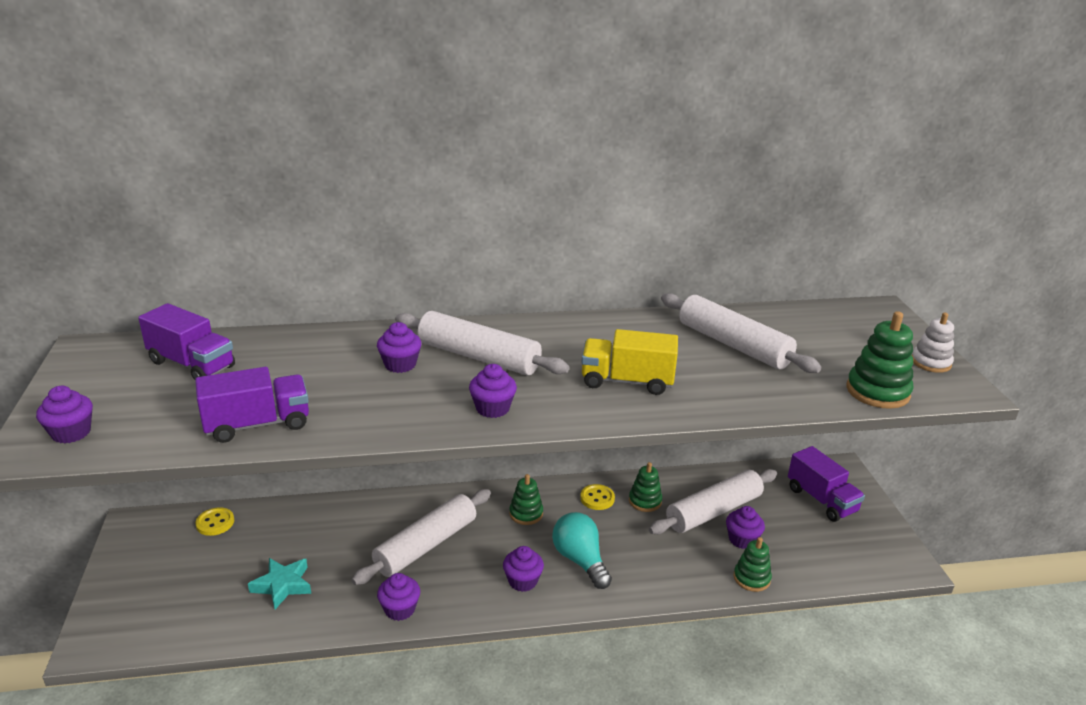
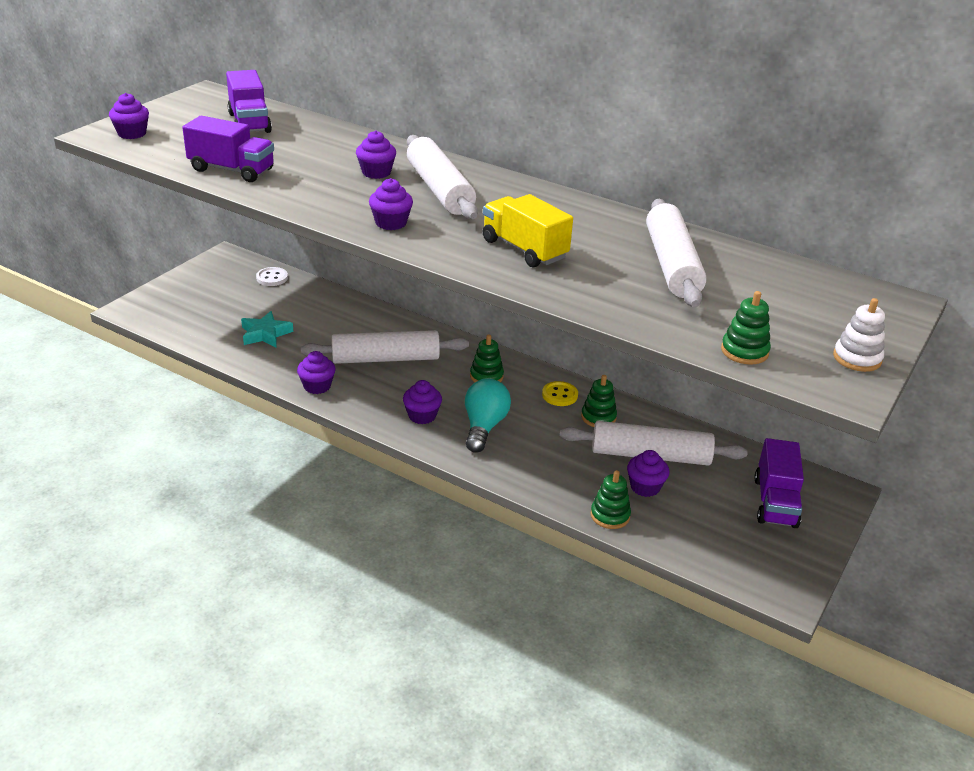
camera: 40 degrees right, 5 degrees up
(215, 523) = (272, 278): yellow button -> white button
(877, 391) = (744, 351): green stacking toy -> green stacking toy, size x0.66

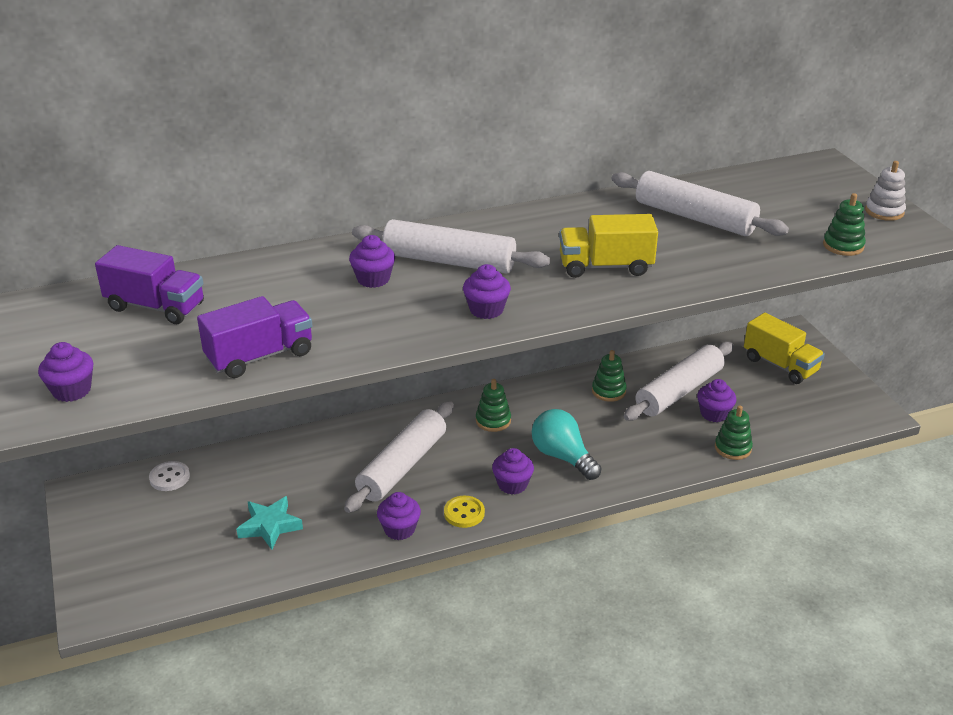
camera: 50 degrees left, 0 degrees up
(559, 395) = (560, 395): yellow button -> yellow button (464, 513)
(775, 502) = (780, 365): purple truck -> yellow truck

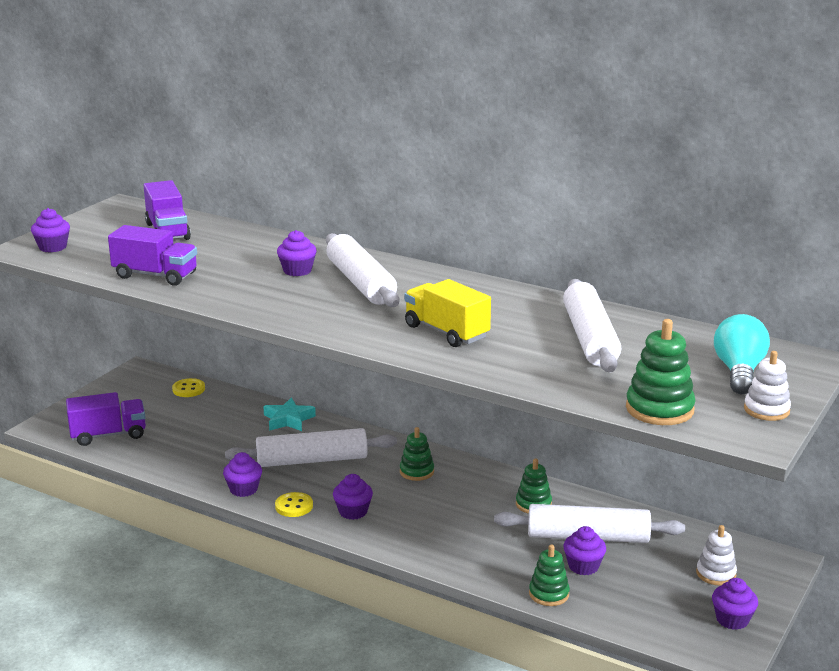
camera: 50 degrees right, 10 degrees down
(169, 477) = (188, 389): white button -> yellow button
(180, 572) = (108, 435): none -> purple truck
(270, 526) = (186, 443): turquoise star -> turquoise star (288, 420)
(486, 310) = (315, 315): purple cupcake -> purple cupcake (732, 619)
(563, 457) = (417, 519): turquoise light bulb -> turquoise light bulb (739, 372)
(780, 365) = (716, 574): yellow truck -> white stacking toy
(843, 246) = (659, 409): green stacking toy -> green stacking toy, size x1.51

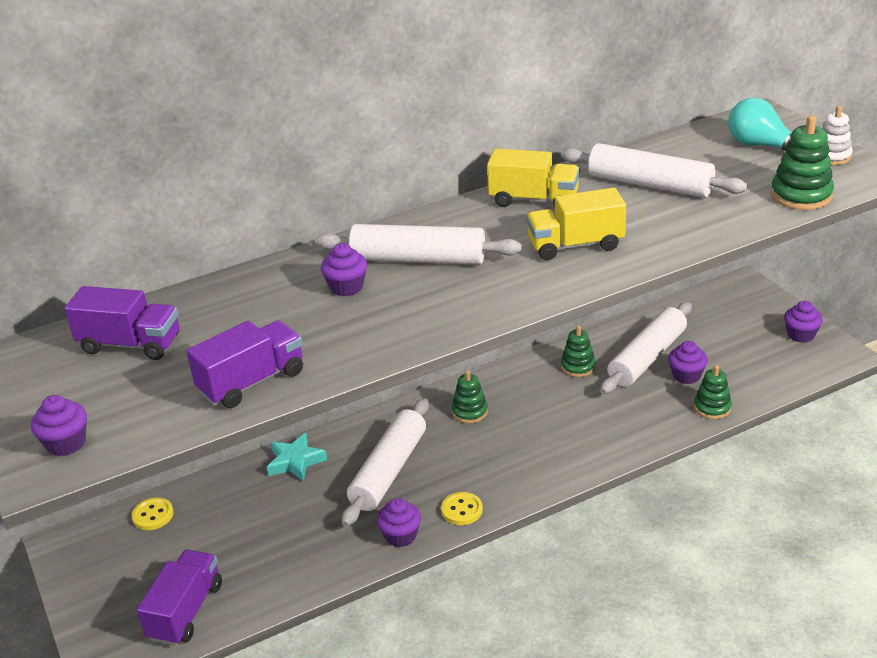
camera: 55 degrees left, 10 degrees up
(353, 512) = (503, 474): purple cupcake -> none
(502, 300) = (533, 200): none -> yellow truck
(716, 574) = (740, 318): white stacking toy -> none

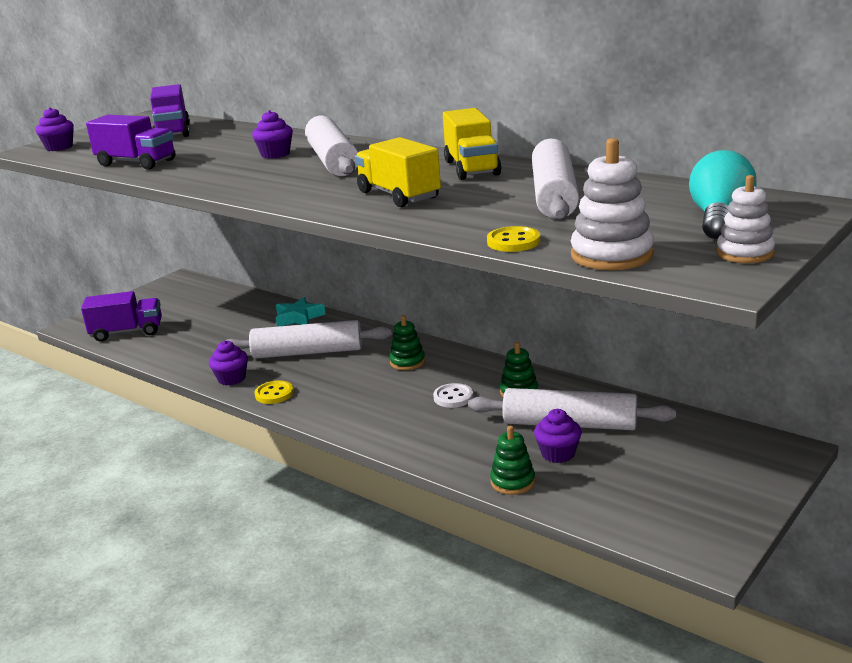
camera: 65 degrees right, 10 degrees down
(153, 515) = (217, 293): yellow button -> yellow button (513, 242)
(559, 402) = (453, 397): none -> white button
(800, 335) = (719, 513): purple cupcake -> none
(801, 195) = (611, 255): green stacking toy -> white stacking toy

